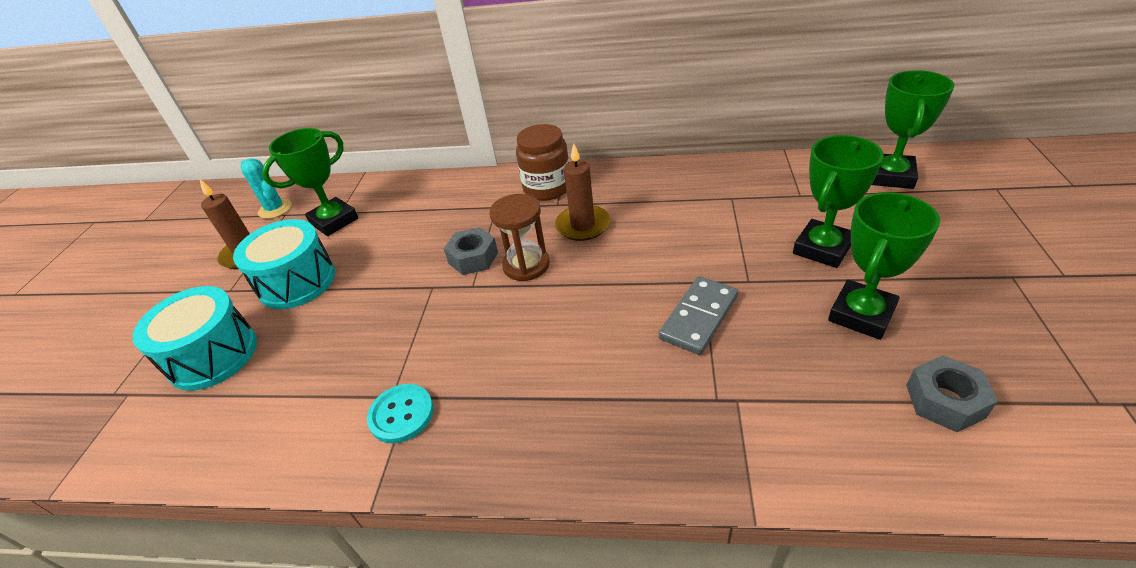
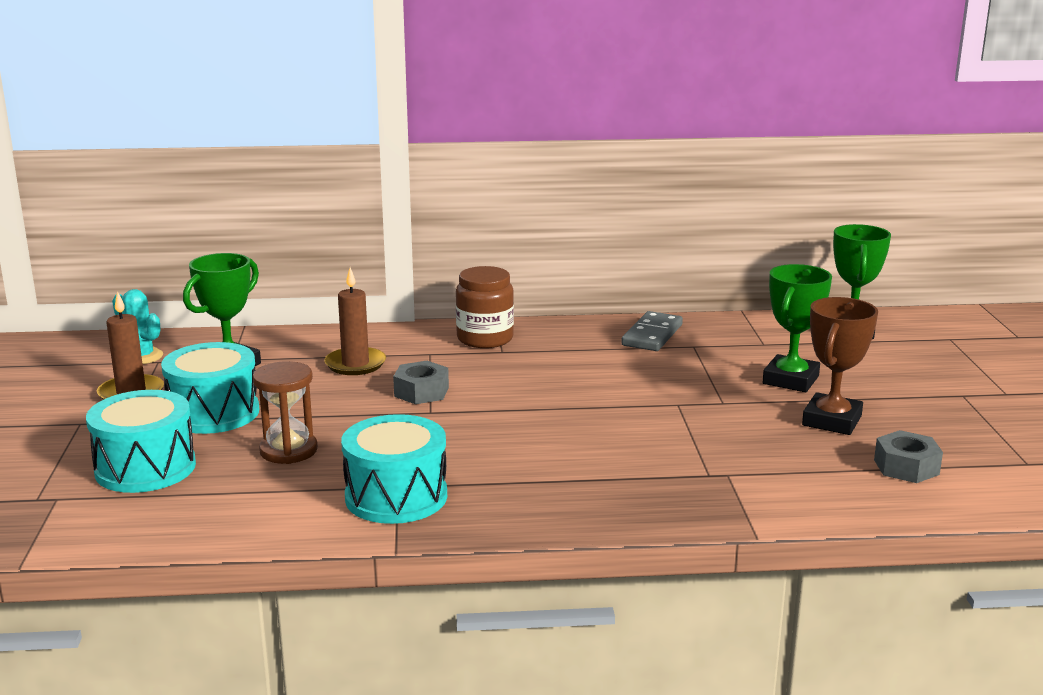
camera: 15 degrees left, 20 degrees down
(401, 414) = (396, 497): turquoise button -> turquoise drum
(526, 265) = (485, 396): brown hourglass -> brown hourglass (288, 450)
(583, 225) = (537, 367): brown candle -> brown candle (355, 364)
(699, 317) = (680, 427): grey domino -> grey domino (652, 335)
(861, 314) = (831, 421): green trophy -> brown trophy

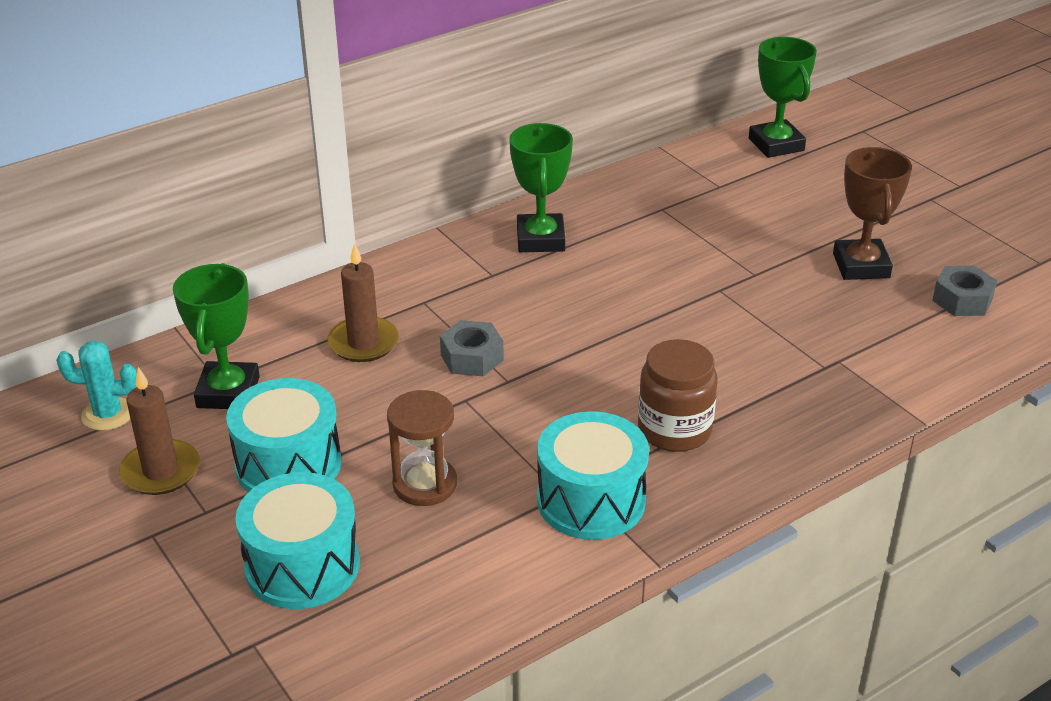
camera: 30 degrees left, 15 degrees up
(485, 339) = (458, 263): brown jar -> brown jar (674, 430)
(652, 335) = (612, 206): grey domino -> none
(790, 380) = (784, 226): green trophy -> green trophy (540, 239)

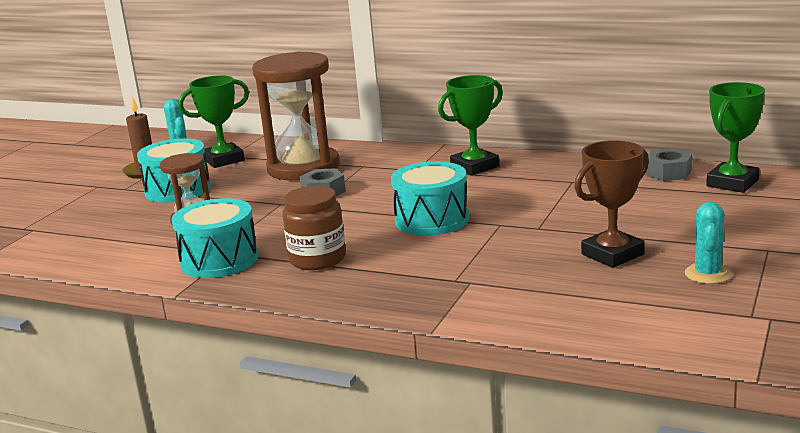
camera: 60 degrees right, 15 degrees down
(302, 566) = (99, 219): turquoise drum -> turquoise drum (432, 220)
(363, 343) = (303, 168): brown candle -> brown hourglass
(949, 244) = (707, 274): none -> turquoise cactus
(962, 300) = (629, 300): grey nut -> grey nut (668, 173)

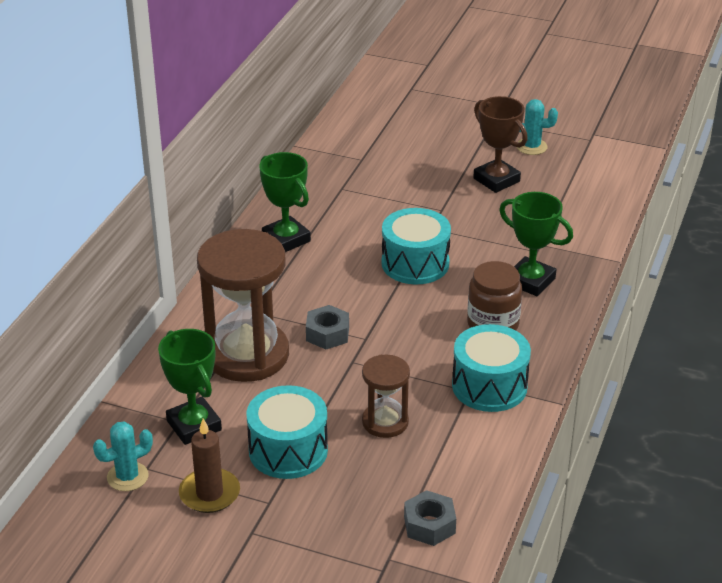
camera: 95 degrees left, 15 degrees up
(668, 173) = (336, 141): grey nut -> grey nut (429, 525)
(732, 183) = (368, 117): green trophy -> green trophy (530, 281)

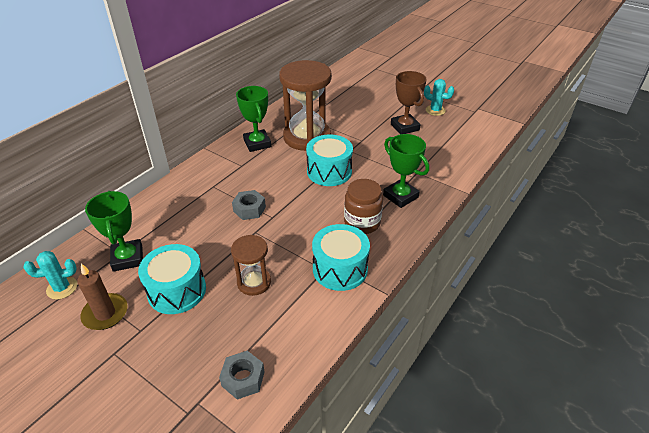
camera: 15 degrees right, 5 degrees up
(247, 355) = (191, 214): brown hourglass -> brown hourglass (307, 137)

